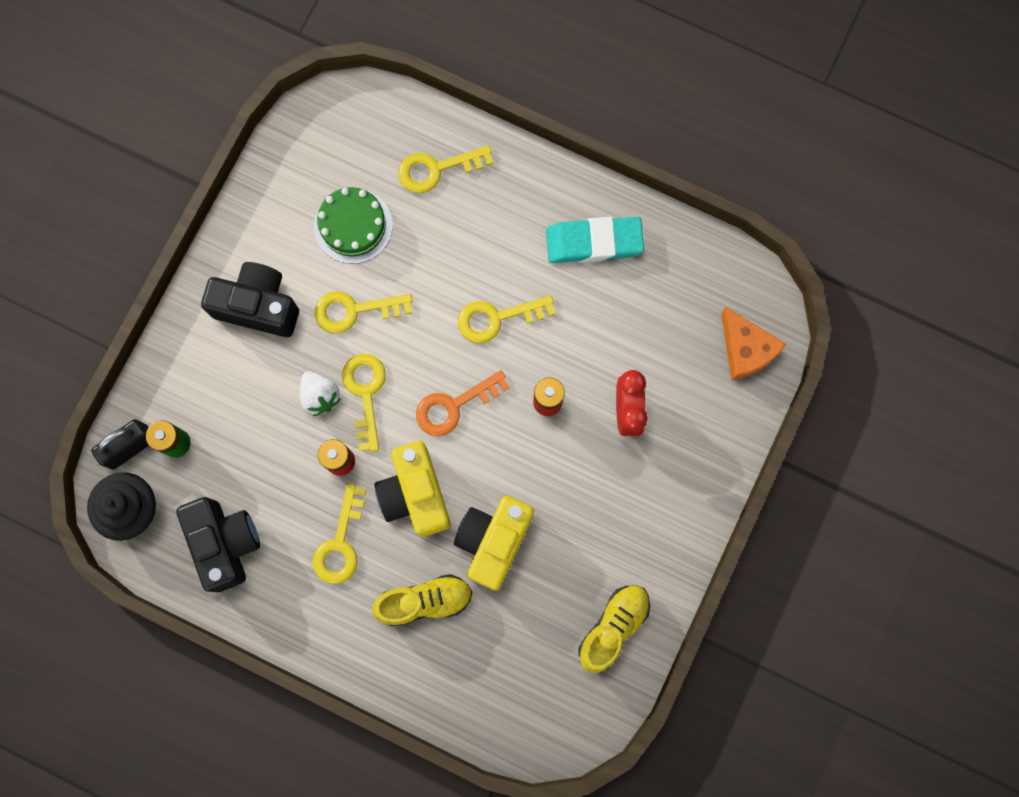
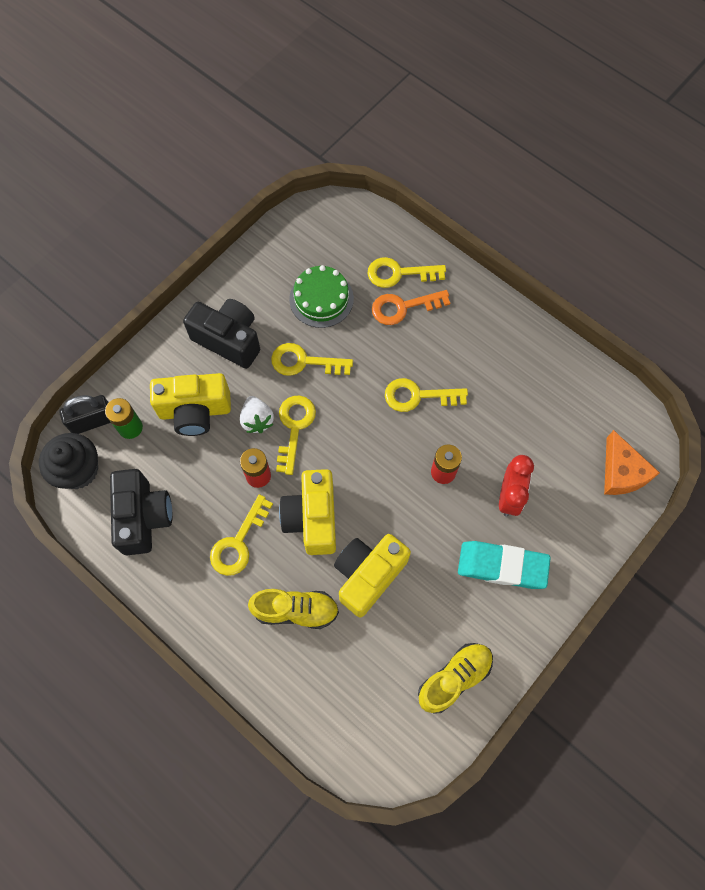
camera: 15 degrees right, 10 degrees down
(245, 404) = (195, 411): none -> yellow camera
(454, 406) = (364, 456): orange key -> orange key (403, 307)
(594, 242) = (512, 357): turquoise eraser -> turquoise eraser (502, 566)

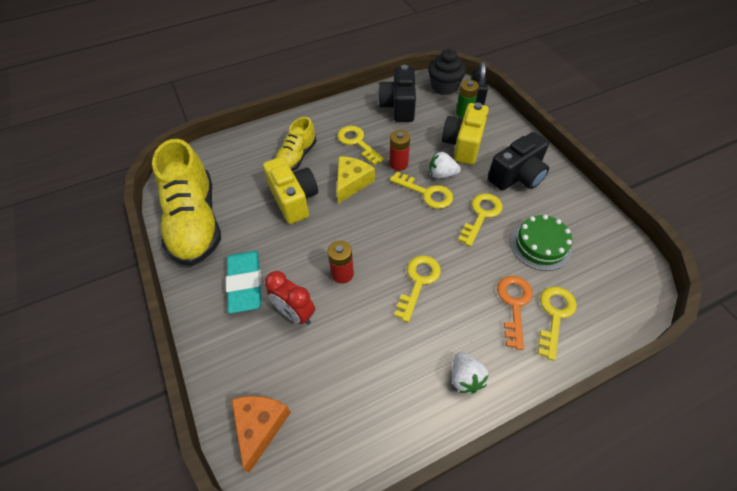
camera: 115 degrees right, 15 degrees down
(144, 517) = (398, 106): black camera -> black camera turned 75 degrees clockwise
(312, 518) = (351, 183): yellow camera -> yellow cheese
(454, 678) = (195, 222): yellow shoe -> yellow shoe, size x1.85
(494, 328) = (465, 378): none -> white strawberry
(502, 566) = (245, 283): turquoise eraser -> turquoise eraser turned 45 degrees counterclockwise
(621, 472) = (260, 426): orange cheese -> orange cheese turned 90 degrees clockwise

